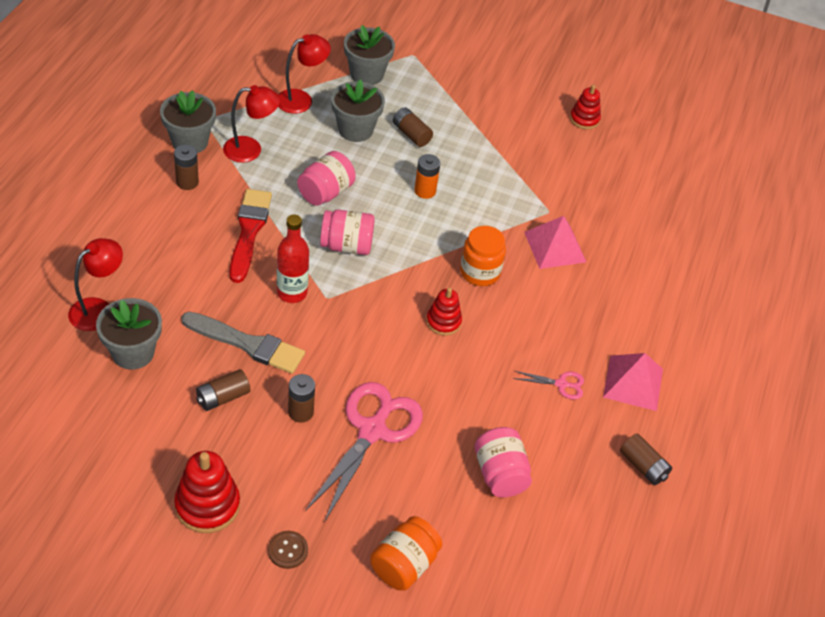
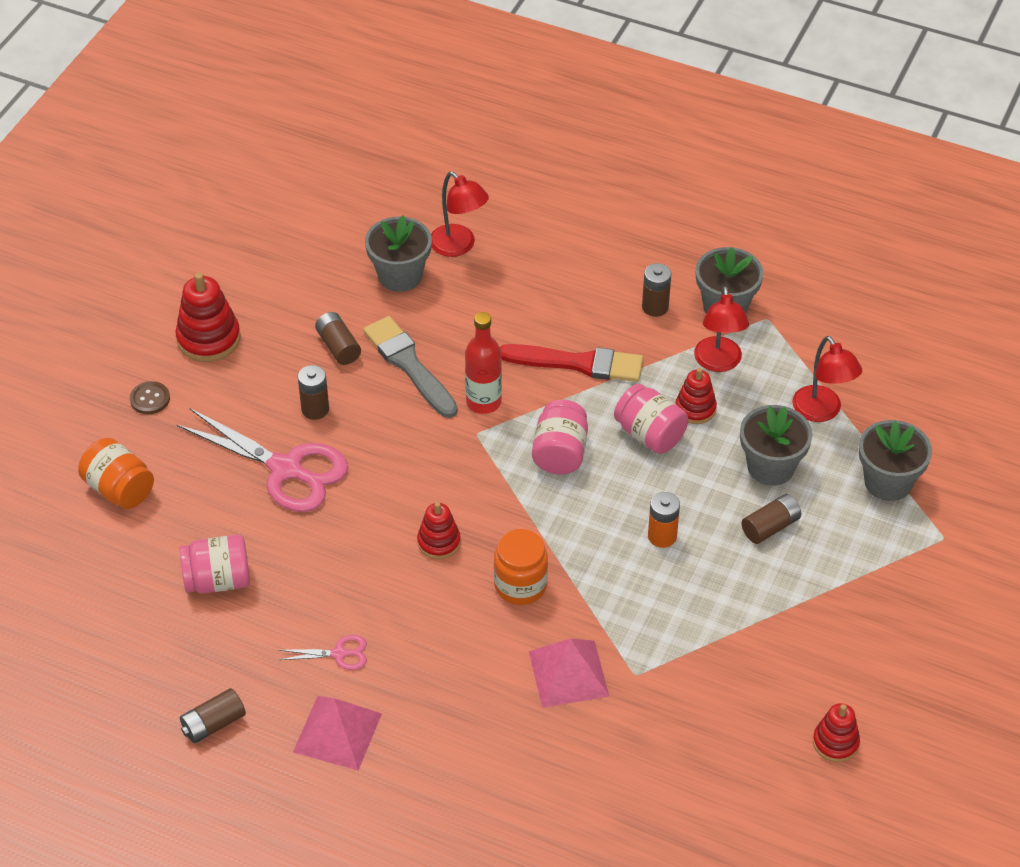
camera: 100 degrees right, 0 degrees up
(247, 344) = (409, 365): grey brush -> grey brush turned 120 degrees clockwise
(299, 165) = (695, 409): none -> red stacking toy
(561, 384) = (339, 654): pink scissors -> pink scissors turned 105 degrees counterclockwise

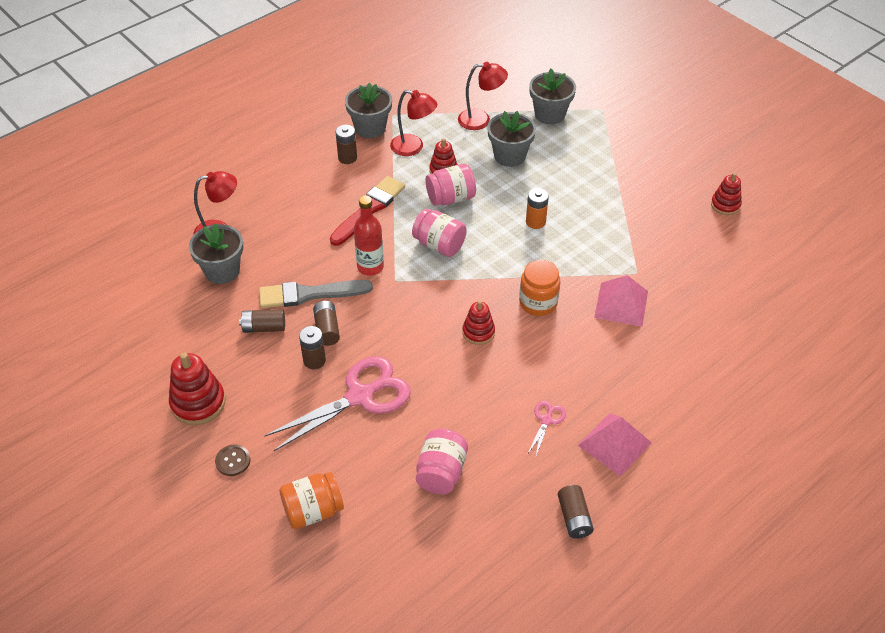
camera: 65 degrees left, 0 degrees up
(770, 527) = (555, 173): brown battery -> brown battery (327, 329)

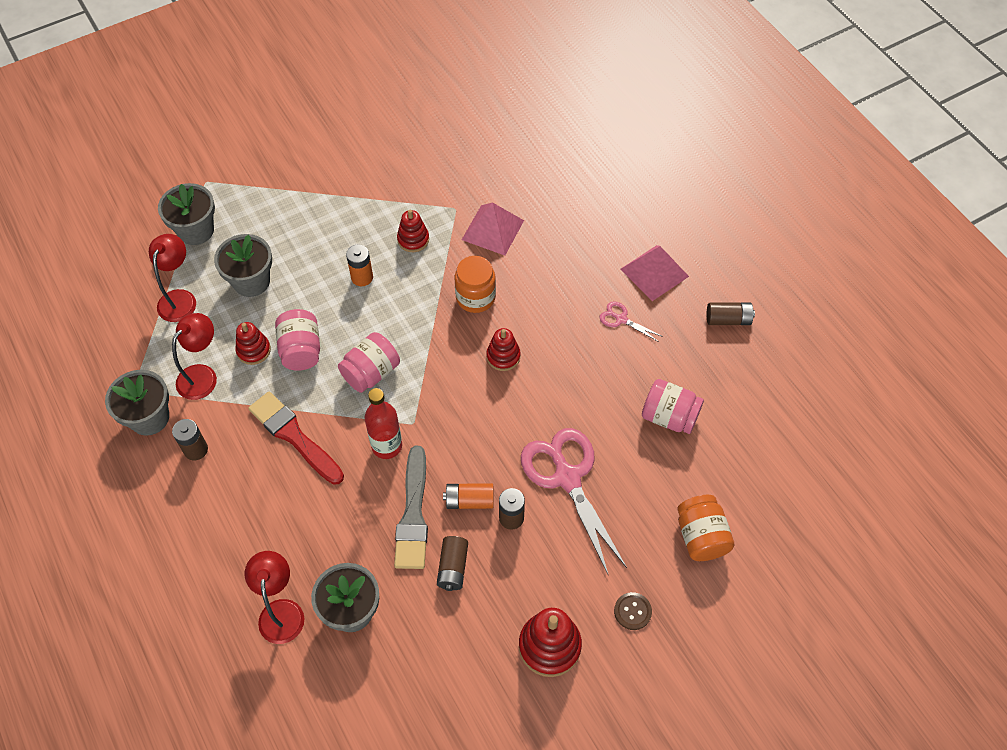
camera: 80 degrees left, 10 degrees up
(327, 329) = (469, 501): brown battery -> orange battery
(725, 205) = (384, 117): red stacking toy -> red stacking toy (413, 239)

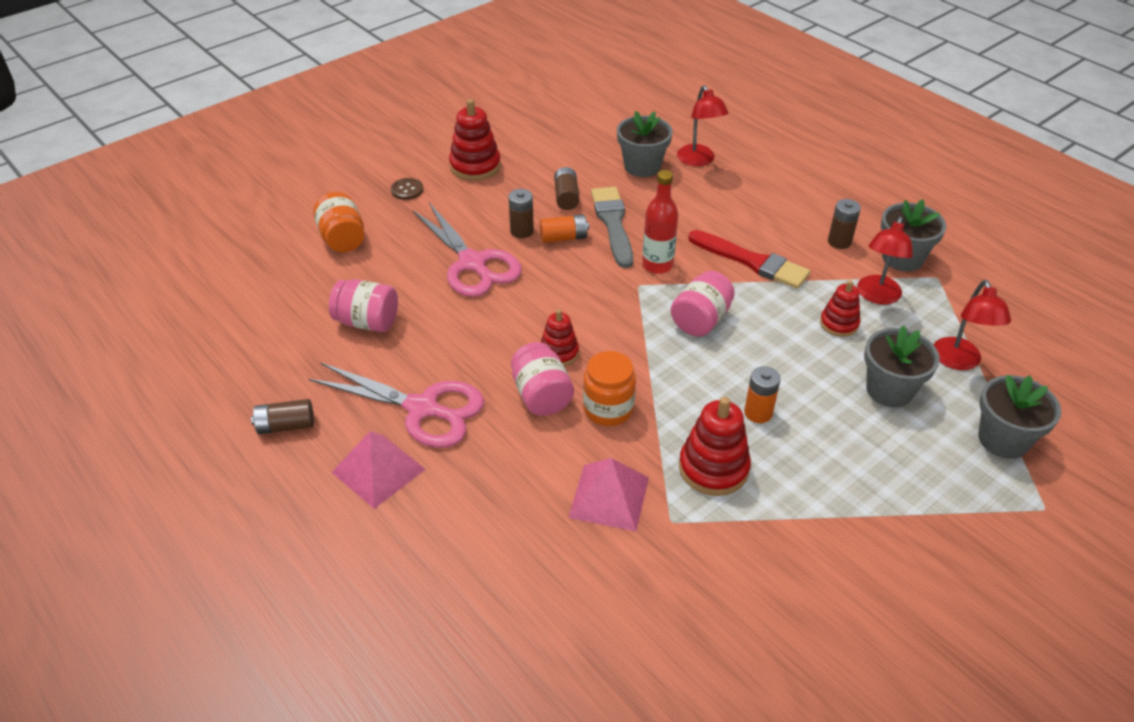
camera: 170 degrees right, 15 degrees down
(301, 350) = (787, 330): pink jar -> pink jar (541, 396)
(413, 239) = (713, 468): red stacking toy -> red stacking toy, size x1.59
(621, 319) = (422, 408): pink scissors -> pink scissors, size x2.24

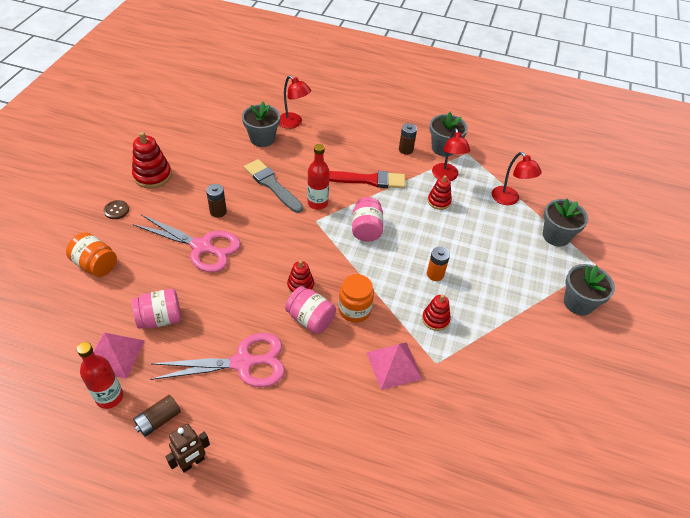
camera: 35 degrees left, 5 degrees up
(255, 379) = (109, 397): none -> red bottle
(287, 487) = (192, 462): none -> brown robot
(378, 470) = (245, 419): pink pyramid -> pink pyramid (115, 355)
(564, 237) = (248, 206): orange battery -> none
(566, 197) = (230, 177): brown battery -> none
(713, 468) = (435, 319): red stacking toy -> red stacking toy, size x0.63
(889, 390) = (488, 231): grey flower pot -> grey flower pot (578, 303)

